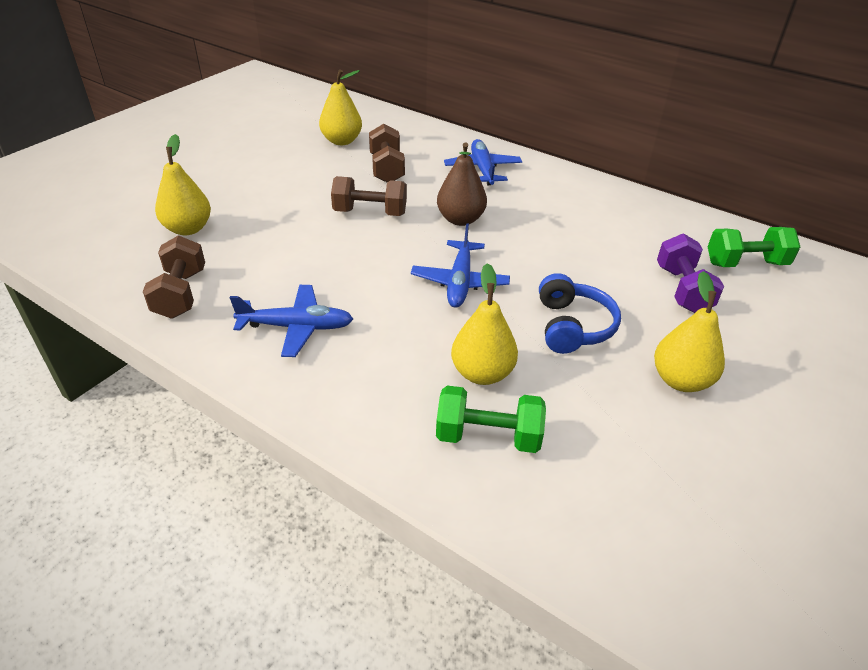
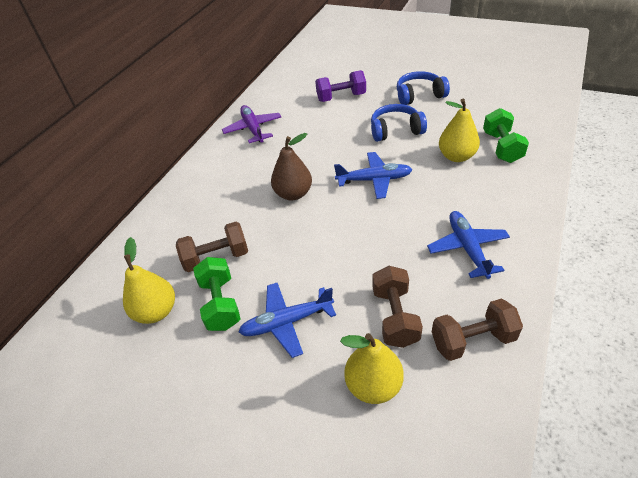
camera: 95 degrees left, 5 degrees up
(370, 212) = (299, 249): brown dumbbell -> brown dumbbell (395, 317)
(482, 169) = (209, 195): blue plane -> blue plane (287, 322)
(606, 205) = (253, 129): none -> purple plane
(680, 380) = (419, 95): yellow pear -> blue headphones
(745, 263) = (306, 79): green dumbbell -> green dumbbell (220, 304)

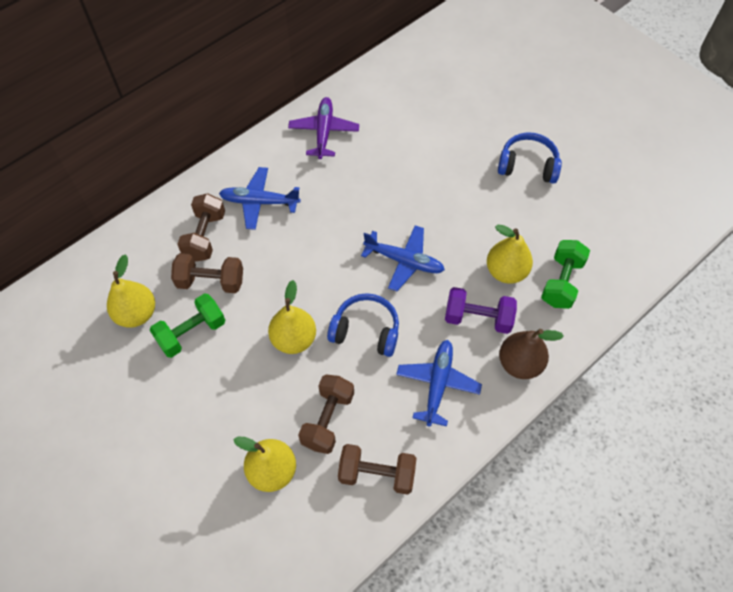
camera: 20 degrees right, 15 degrees up
(192, 228) = (205, 236): none -> brown dumbbell
(220, 304) = (192, 333): green dumbbell -> green dumbbell turned 45 degrees clockwise
(287, 322) = (236, 379): blue plane -> blue plane (259, 202)
(293, 194) = (317, 240): brown pear -> brown pear (519, 363)
(320, 268) = (294, 339): none -> yellow pear
(341, 97) = (441, 128): purple dumbbell -> purple dumbbell (478, 318)
(395, 130) = (468, 205): blue headphones -> blue headphones (366, 330)

